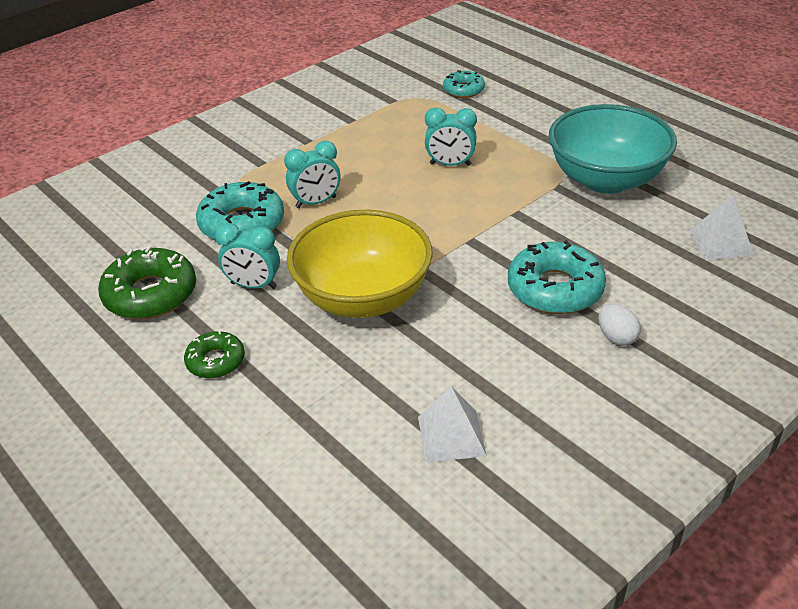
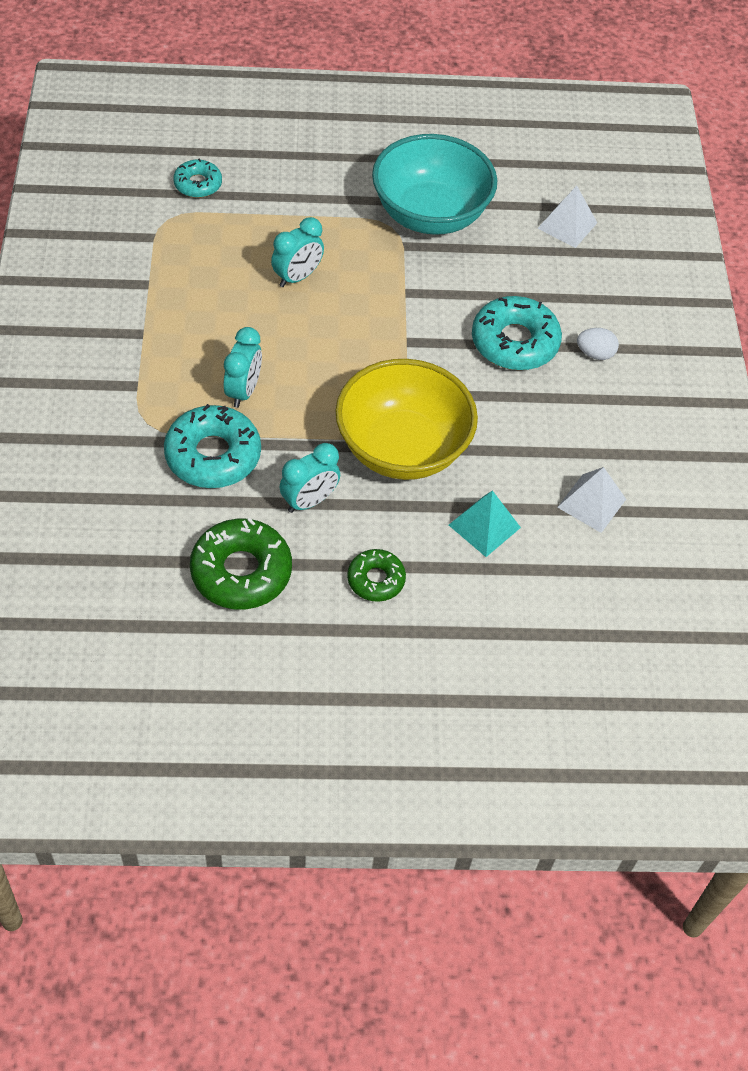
camera: 55 degrees left, 15 degrees up
(342, 386) = (484, 526): none -> turquoise pyramid

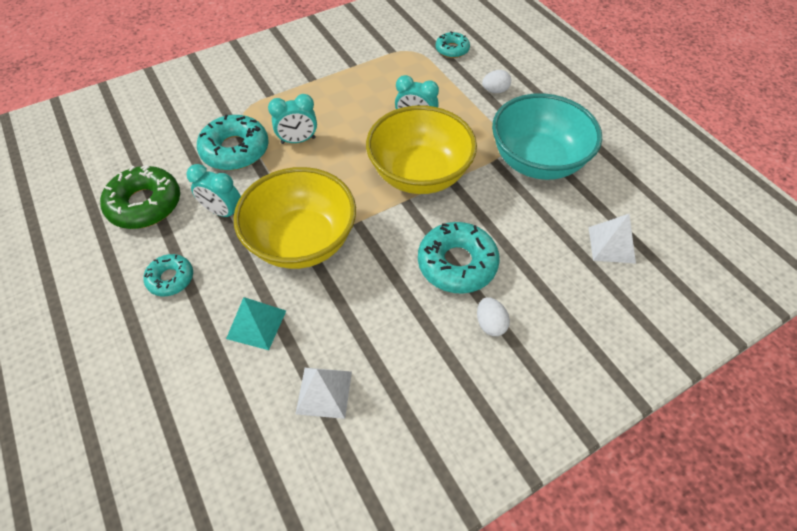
camera: 65 degrees right, 0 degrees up
(301, 187) = (495, 91): none -> white egg
(376, 580) = (171, 278): green donut -> turquoise donut
(378, 312) = (419, 174): none -> yellow bowl

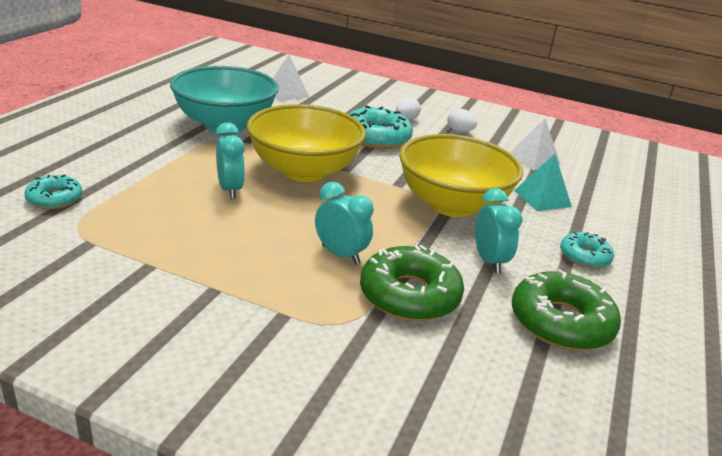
camera: 130 degrees left, 25 degrees down
(235, 150) = (409, 295): turquoise donut -> green donut
(495, 91) = (129, 158): white egg -> white egg (459, 131)

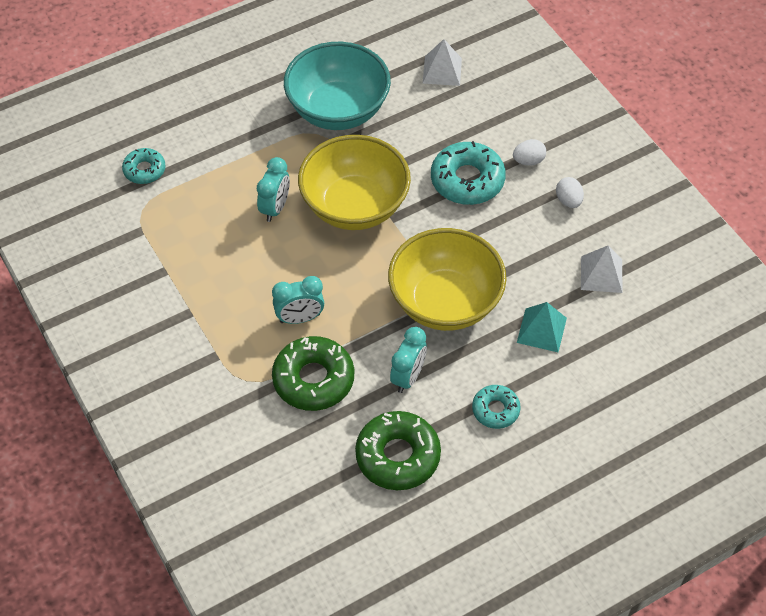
camera: 40 degrees right, 25 degrees up
(340, 255) = (300, 318): turquoise clock -> turquoise clock turned 90 degrees clockwise

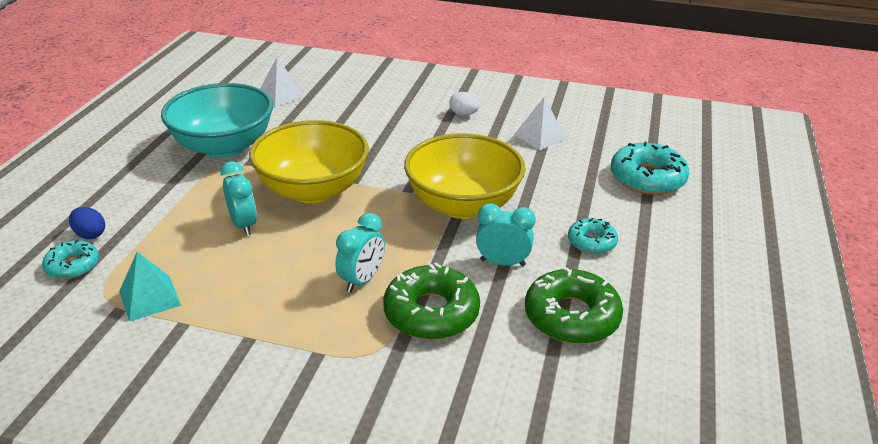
camera: 45 degrees left, 20 degrees down
(176, 146) = (90, 234): none -> blue egg
(408, 377) = (502, 263): turquoise clock -> turquoise clock turned 60 degrees counterclockwise
(467, 180) = (380, 136): turquoise donut -> turquoise donut (647, 178)
(528, 161) = (408, 109): white egg -> none
(541, 330) = (549, 182): turquoise pyramid -> turquoise pyramid (150, 298)

